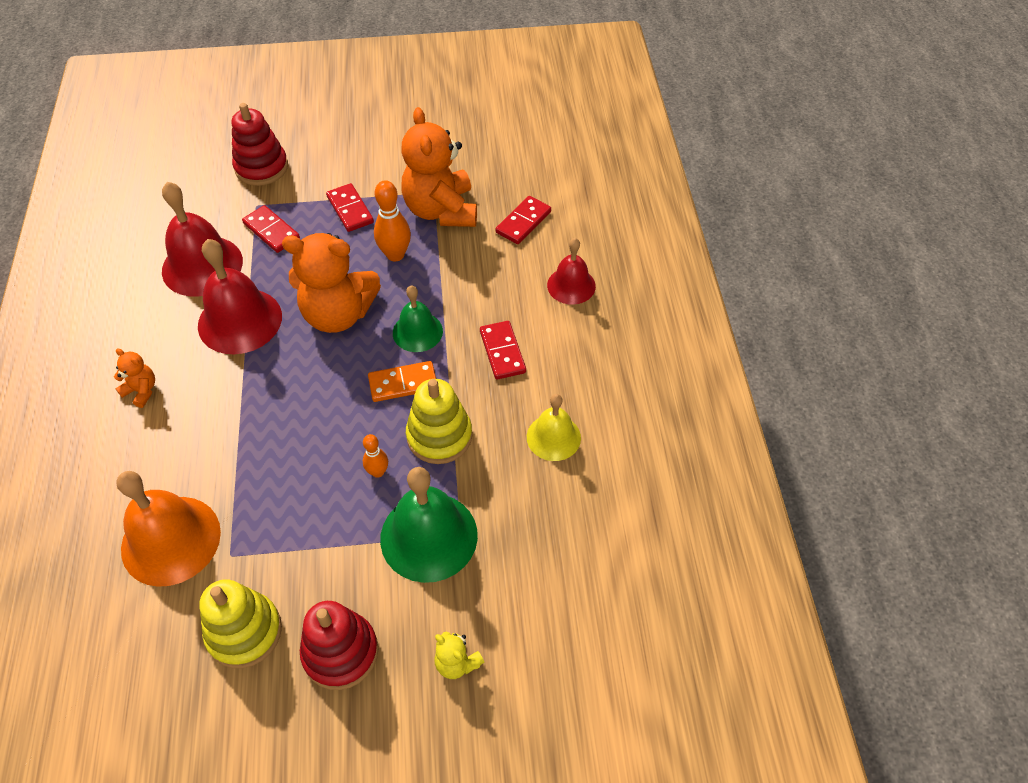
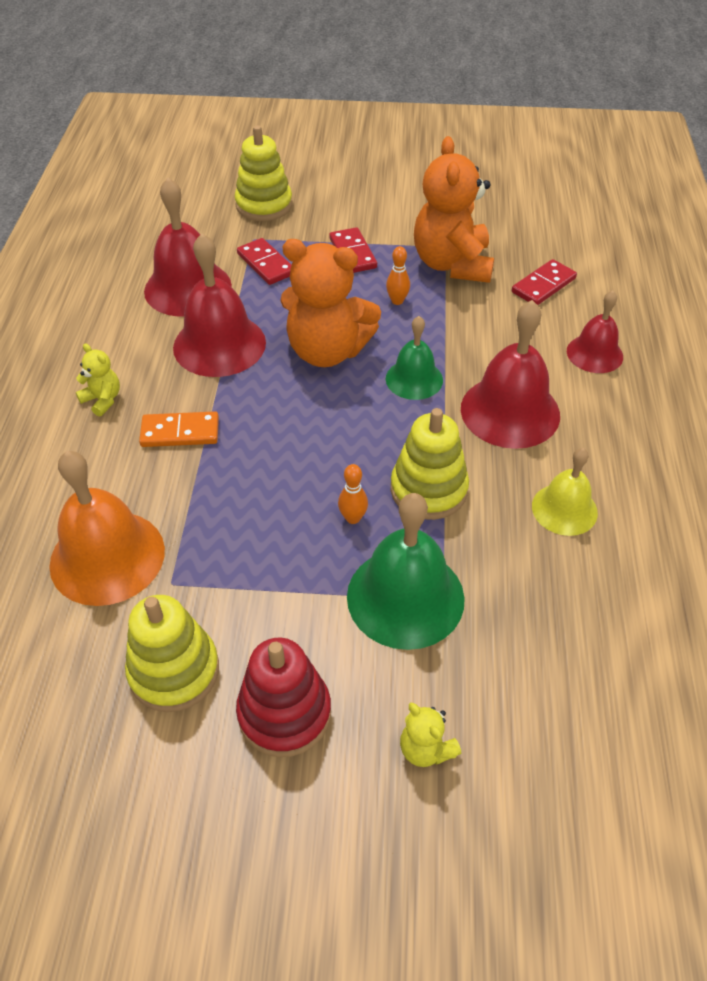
camera: 10 degrees right, 5 degrees down
(141, 391) = (102, 400): orange teddy bear -> yellow teddy bear
(261, 167) = (264, 205): red stacking toy -> yellow stacking toy
(395, 255) = (397, 301): orange bowling pin -> orange bowling pin, size x0.59
(403, 383) = (392, 429): orange domino -> orange domino (180, 432)
(502, 352) = (510, 411): red domino -> red bell

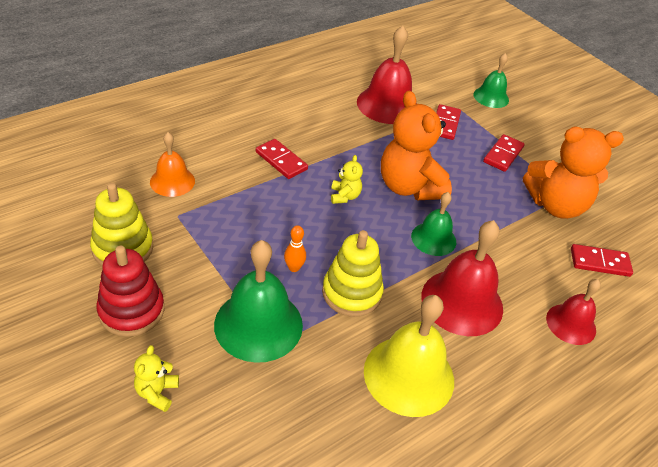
camera: 45 degrees right, 5 degrees down
(102, 400) = (272, 120): yellow teddy bear -> yellow teddy bear (344, 196)
(107, 557) = (172, 181): orange bell -> orange bell, size x0.60
(180, 432) = (281, 161): orange domino -> red domino
(219, 344) = (360, 140): red bell -> none
(264, 205) = (491, 97): yellow stacking toy -> green bell
(397, 301) = (489, 196): orange bowling pin -> none
(452, 264) = (556, 205): orange teddy bear -> orange teddy bear turned 135 degrees counterclockwise
(564, 509) = (409, 375): yellow bell -> yellow bell, size x1.67

